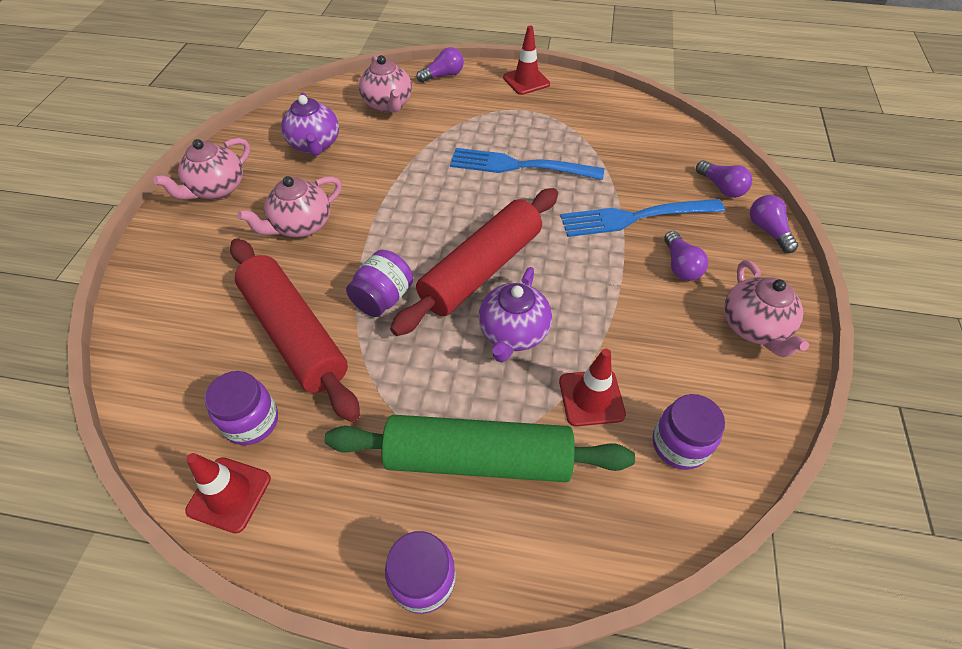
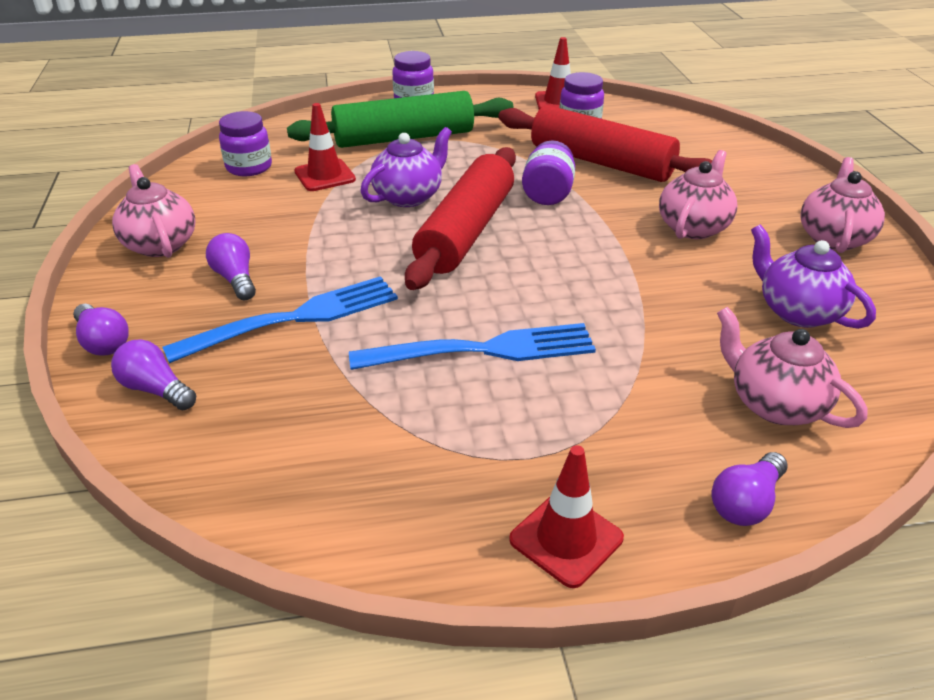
camera: 160 degrees right, 15 degrees down
(513, 333) = (408, 196): purple teapot -> purple teapot turned 45 degrees clockwise

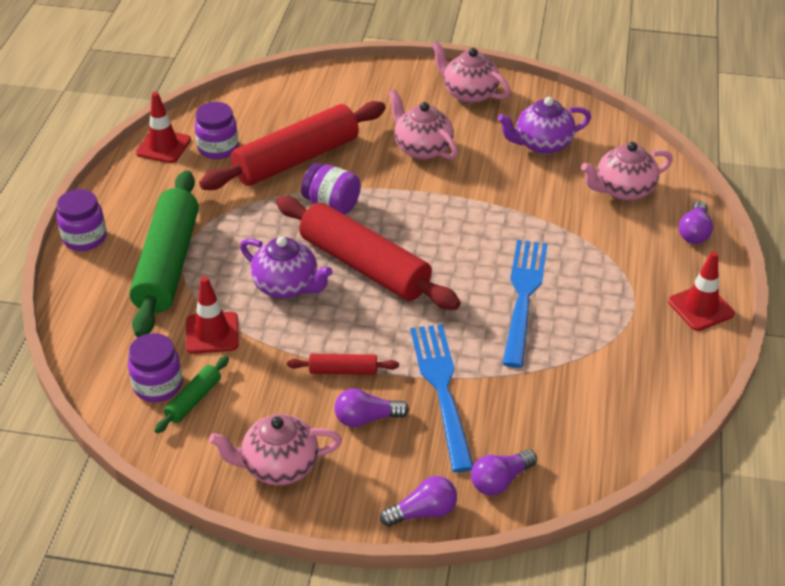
camera: 70 degrees left, 5 degrees up
(236, 186) = (193, 400): none -> green rolling pin
(301, 251) = (343, 370): none -> red rolling pin
(408, 196) = (287, 286): purple teapot -> purple teapot turned 150 degrees clockwise
(746, 503) = (694, 232): purple light bulb -> purple light bulb turned 45 degrees clockwise

